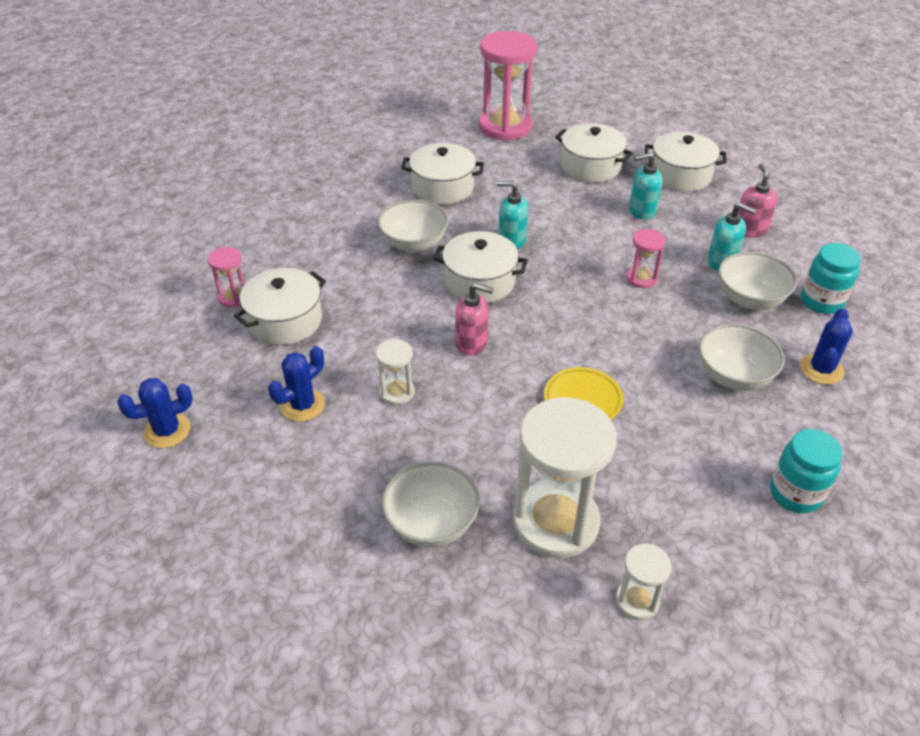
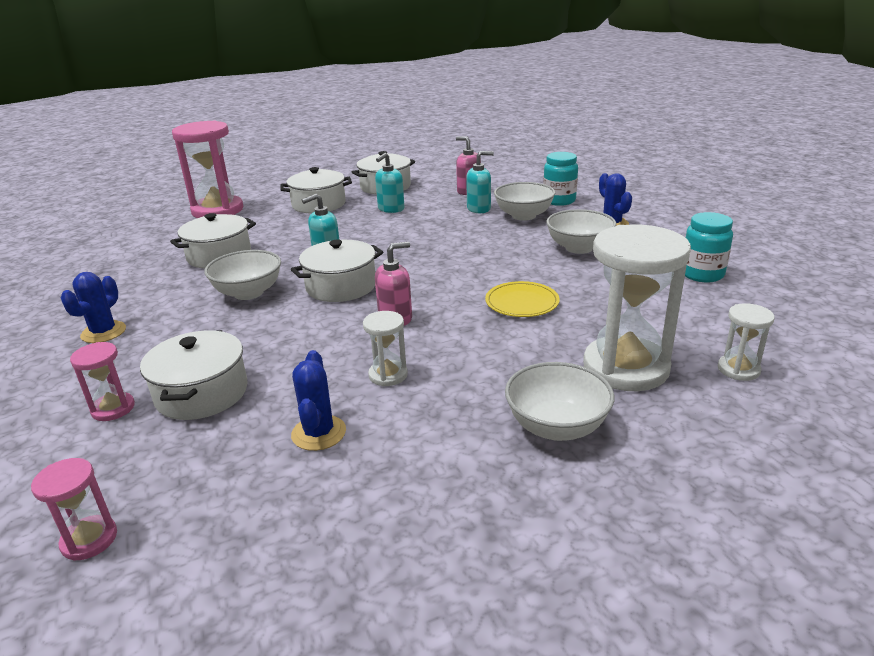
camera: 45 degrees left, 15 degrees down
(167, 431) = (197, 548): blue cactus -> blue cactus (103, 332)
(641, 278) = (448, 235): pink hourglass -> pink hourglass (89, 539)

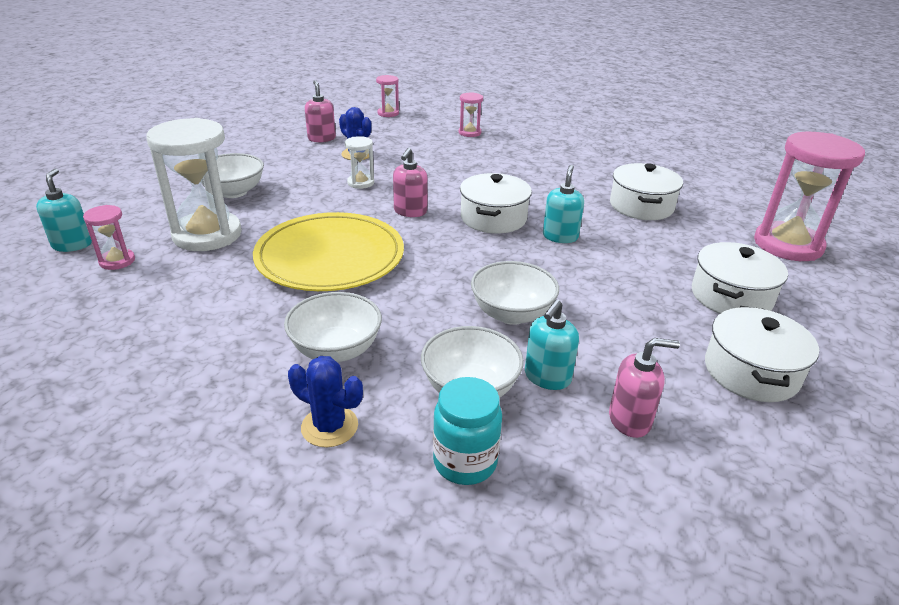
camera: 135 degrees right, 5 degrees up
(103, 332) = (563, 148): blue cactus -> none
(202, 393) = (443, 148): white pot -> none
(248, 293) = (545, 191): white bowl -> white bowl (512, 314)
(308, 508) = (321, 138): none -> pink soap dispenser
(391, 209) = (644, 325): turquoise soap dispenser -> turquoise soap dispenser (72, 244)
(522, 302) = (330, 256): yellow plate -> yellow plate, size x2.05
(702, 274) = (162, 362): turquoise jar -> none
(738, 369) = (117, 261): white hourglass -> pink hourglass

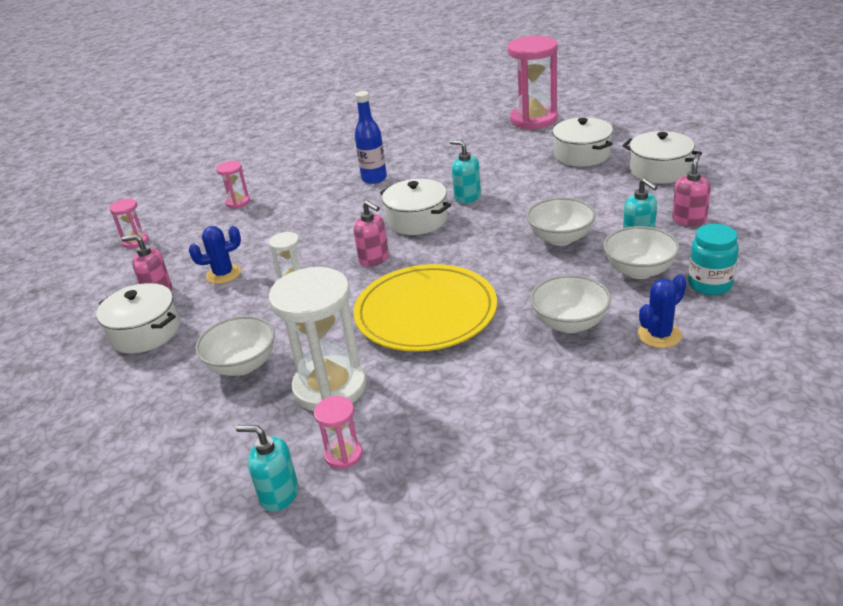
camera: 60 degrees left, 0 degrees up
(557, 180) = (374, 178): none -> blue bottle
(641, 206) = (445, 154): white pot -> white pot (145, 332)

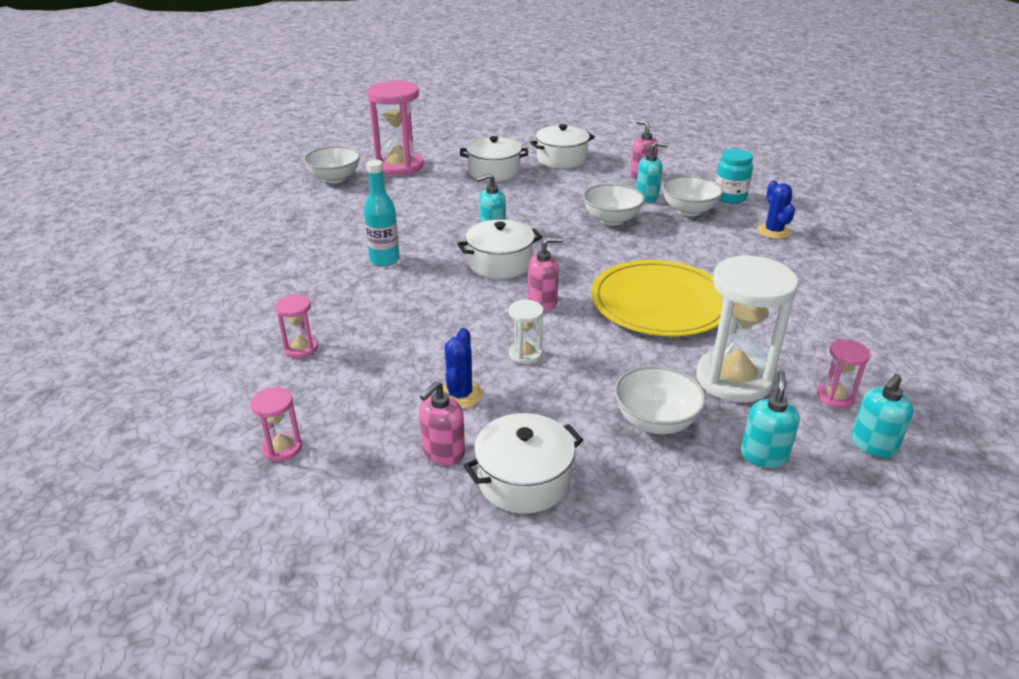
camera: 65 degrees left, 0 degrees up
(228, 432) = (763, 455): none -> turquoise soap dispenser
(374, 178) = (384, 260): blue bottle -> turquoise bottle
(570, 323) = (732, 254): white bowl -> white bowl (335, 178)

